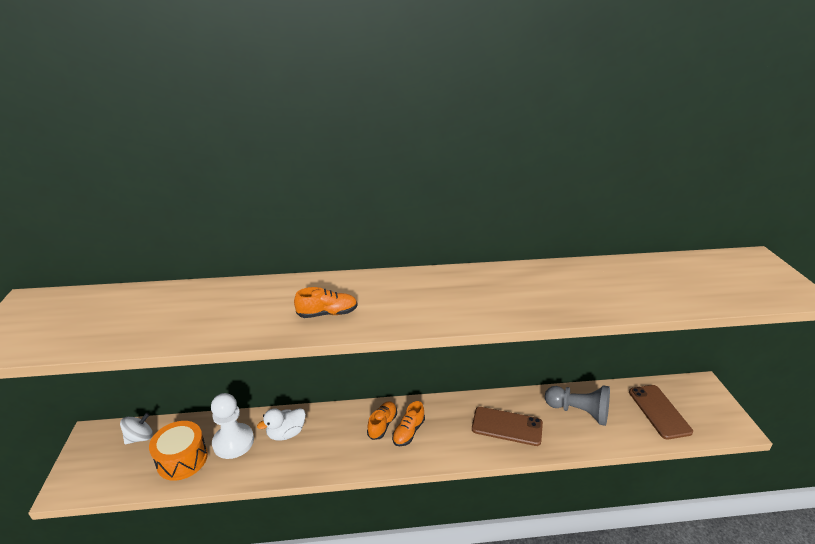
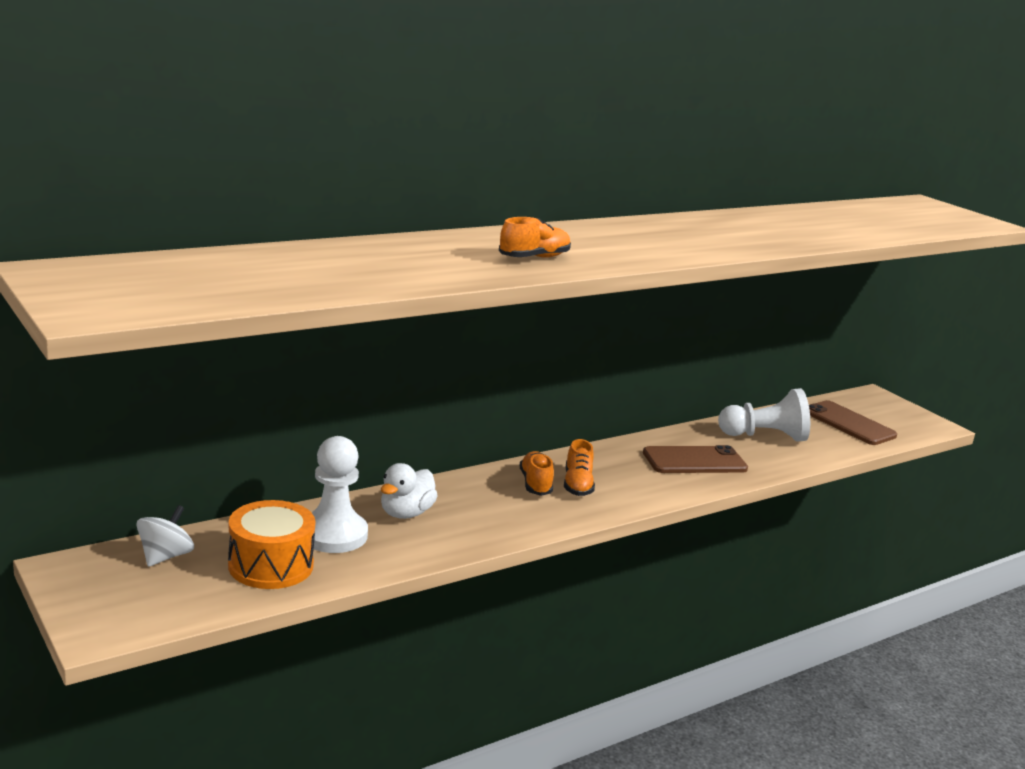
camera: 30 degrees left, 10 degrees down
(578, 412) = (764, 436): grey pawn -> white pawn

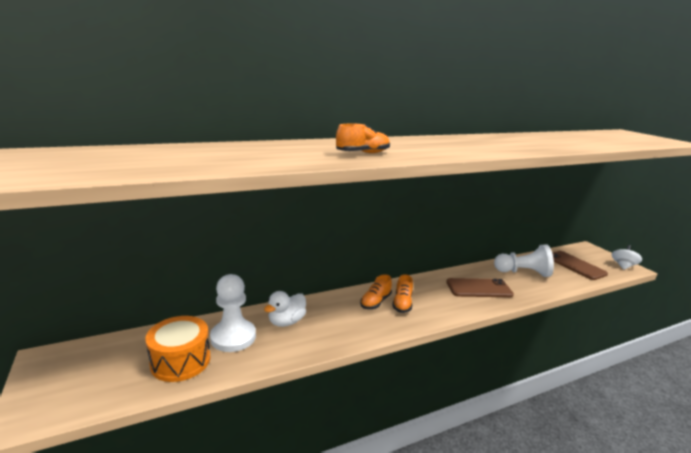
camera: 10 degrees right, 0 degrees up
(165, 556) = (115, 351): white spinning top -> white spinning top (623, 266)
(535, 484) = (375, 302): orange shoe -> orange shoe turned 150 degrees counterclockwise

